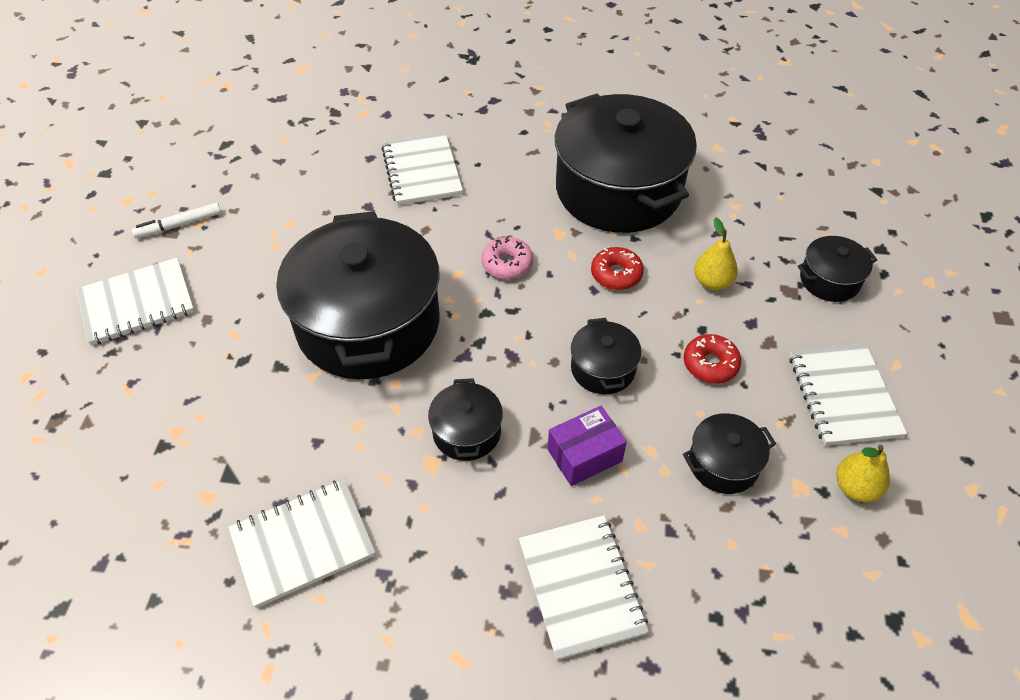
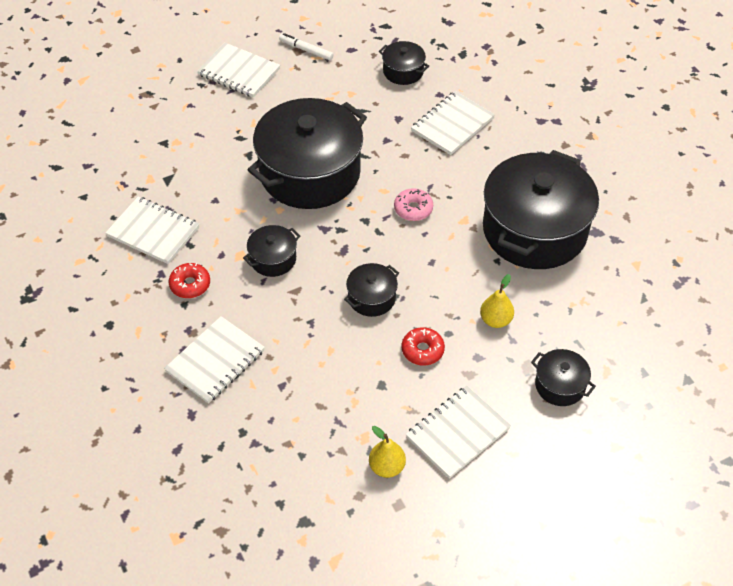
camera: 55 degrees right, 0 degrees up
(584, 455) = (301, 320): purple box -> none
(616, 274) = (455, 267): red donut -> red donut (190, 285)
(723, 464) = (349, 390): black pot -> black pot (403, 71)

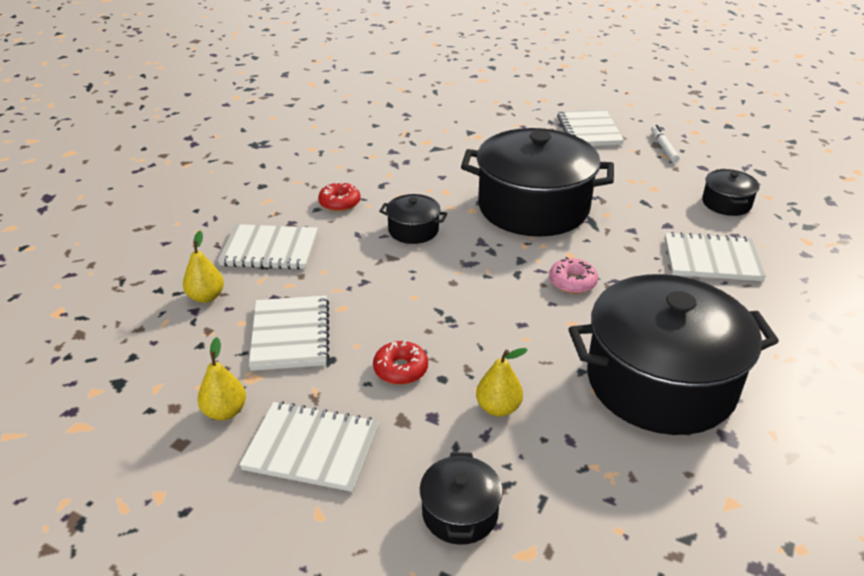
camera: 55 degrees right, 15 degrees down
(153, 232) = (375, 165): white notebook -> white notebook (290, 335)
(244, 429) = (206, 297): none -> yellow pear
(371, 298) = (431, 305): black pot -> none

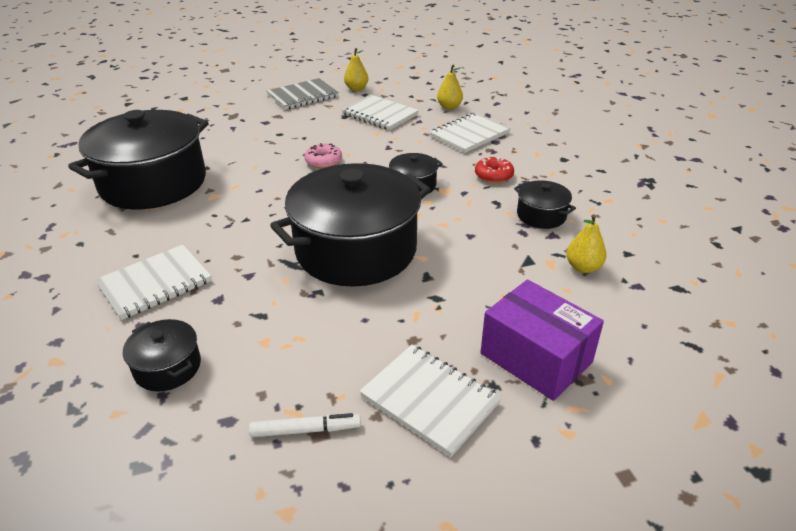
camera: 135 degrees right, 0 degrees up
(312, 448) = (303, 96): white notebook -> grey notebook
(400, 369) = (305, 128): red donut -> none
(460, 513) = (217, 107): black pot -> black pot (541, 215)
(498, 408) = (237, 137): yellow pear -> yellow pear (583, 267)
(514, 119) = (536, 358): none -> purple box
(572, 282) = (258, 208): pink donut -> pink donut (323, 161)
(663, 147) = (305, 430): white marker -> white marker turned 45 degrees counterclockwise

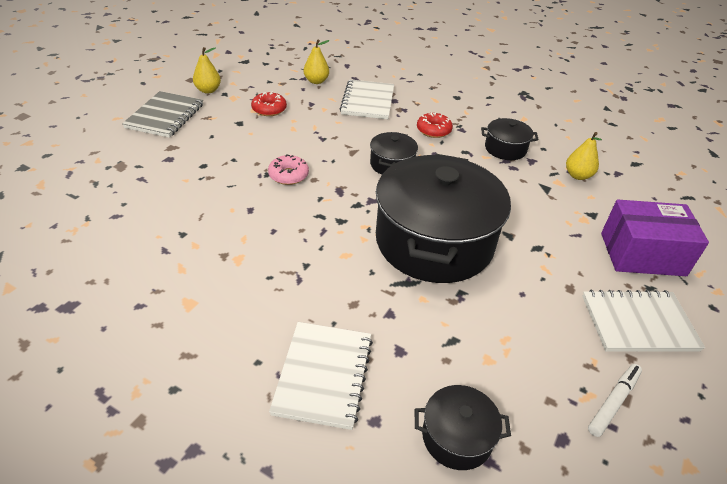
camera: 45 degrees left, 5 degrees up
(153, 183) = (149, 279): black pot -> none
(380, 114) = (269, 109): white notebook -> red donut

